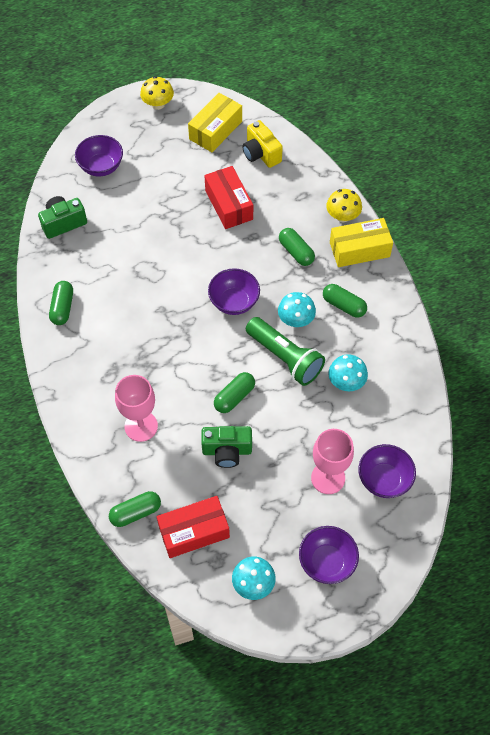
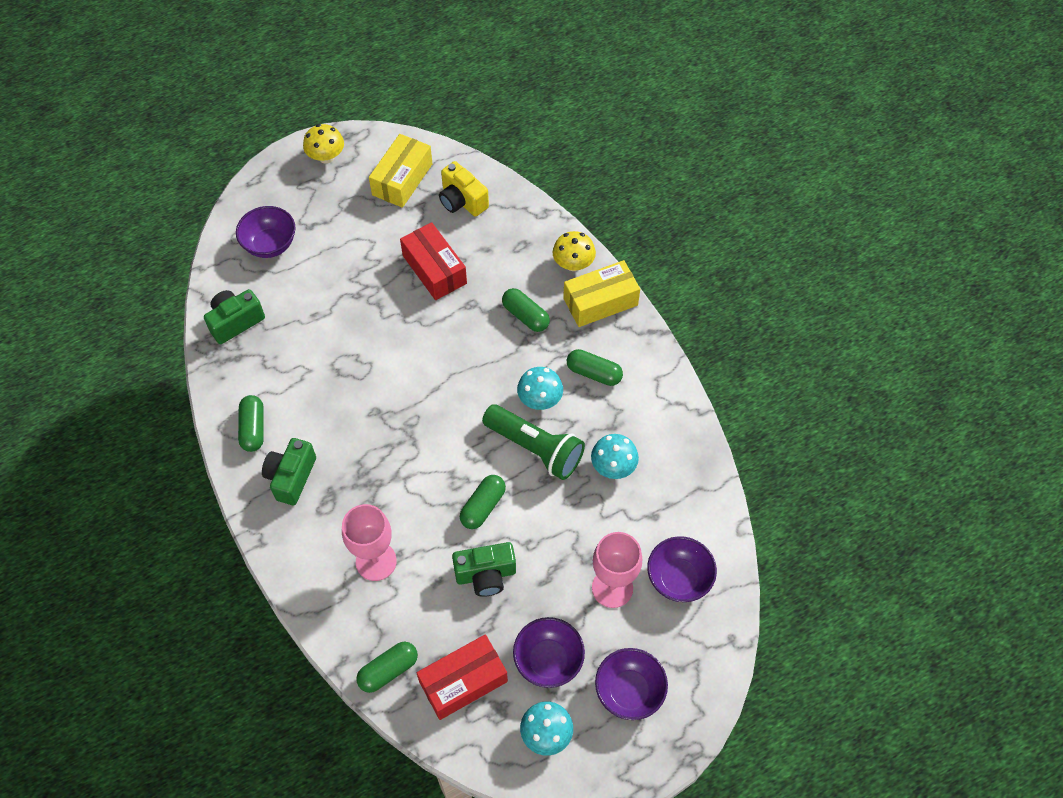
camera: 10 degrees left, 0 degrees up
(86, 350) = (291, 477): none -> green camera
(234, 302) = (462, 389): purple bowl -> purple bowl (548, 660)

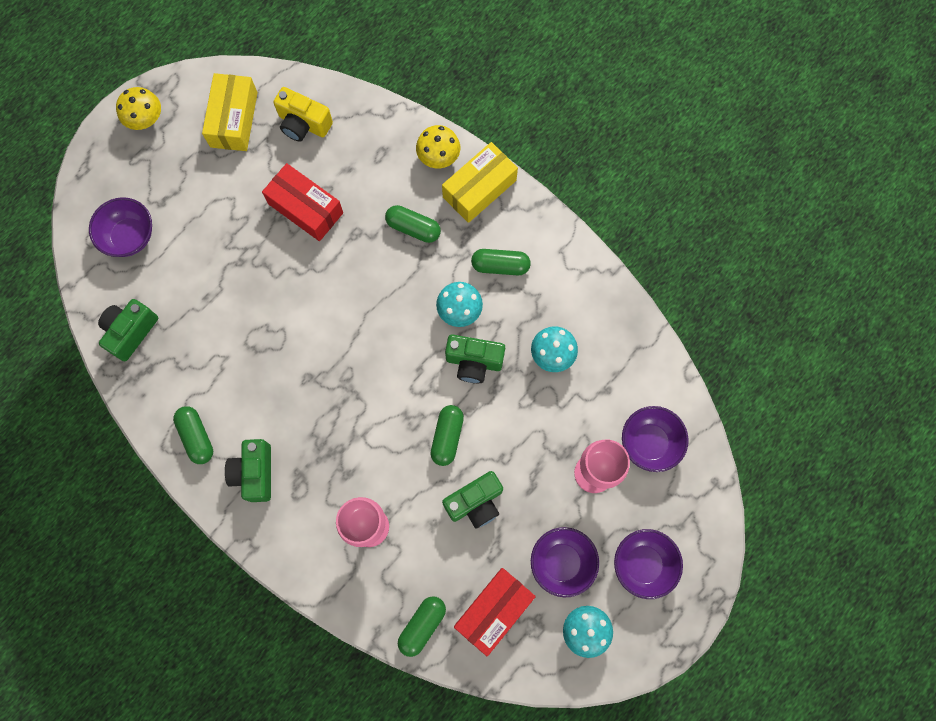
camera: 20 degrees left, 15 degrees up
(535, 448) = (474, 362): green flashlight -> green camera

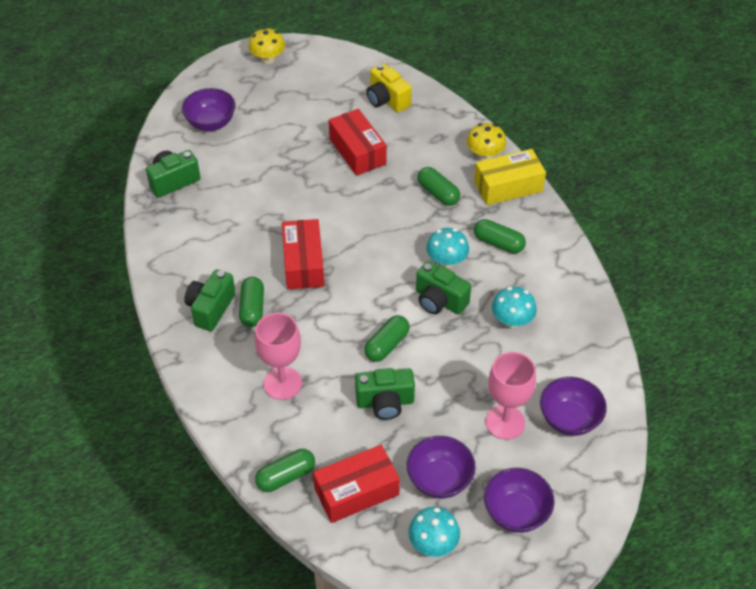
camera: 25 degrees right, 25 degrees down
(196, 437) = (180, 267): green capsule -> green capsule (252, 308)
(234, 119) = (334, 80): yellow box -> none
(319, 376) = (303, 263): none -> red box

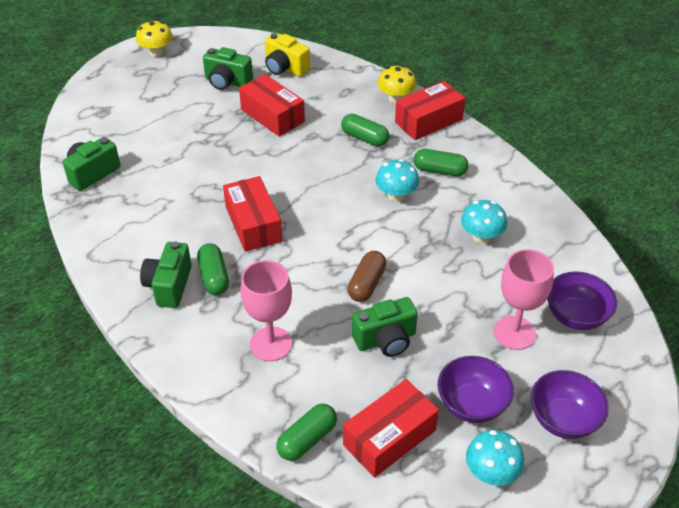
camera: 15 degrees left, 5 degrees down
(211, 123) = (116, 115): purple bowl -> none
(387, 345) = (367, 284): green capsule -> brown capsule
(439, 301) = (403, 232): green camera -> green camera (227, 82)
(508, 186) = (428, 121): yellow box -> red box

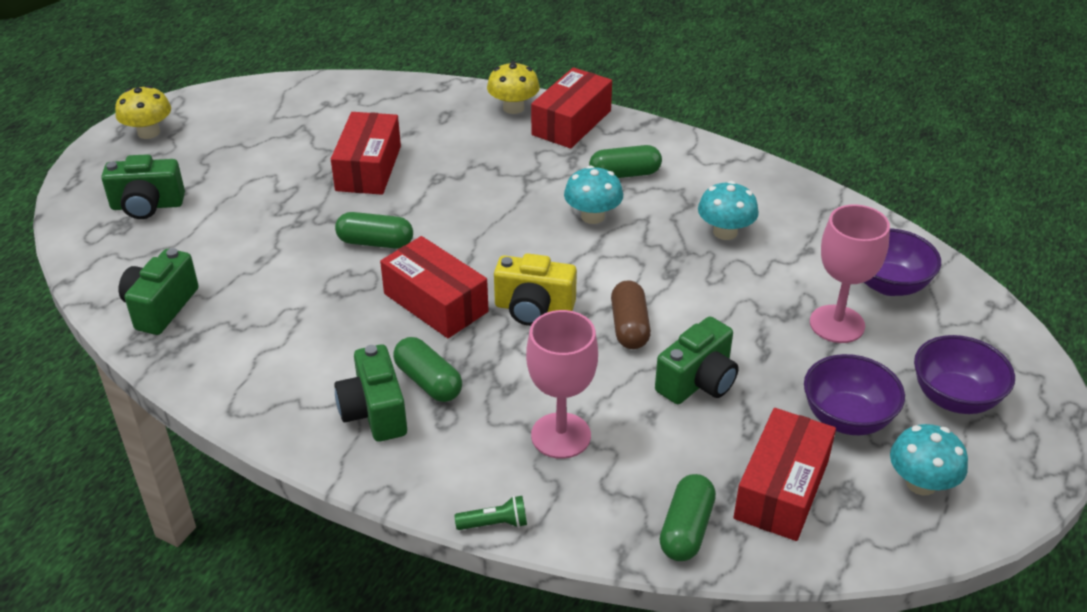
camera: 25 degrees left, 5 degrees down
(192, 387) = (495, 523): none -> green flashlight
(227, 82) = (277, 144): green camera -> green camera (147, 206)
(272, 116) = (368, 168): red box -> red box turned 75 degrees clockwise
(285, 68) = (345, 108): yellow camera -> yellow camera (533, 309)
(364, 138) = (507, 162): green capsule -> green capsule (375, 242)

